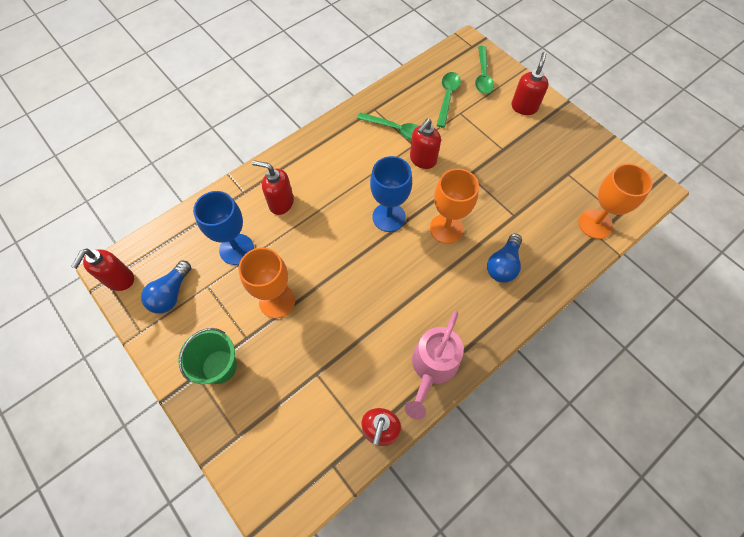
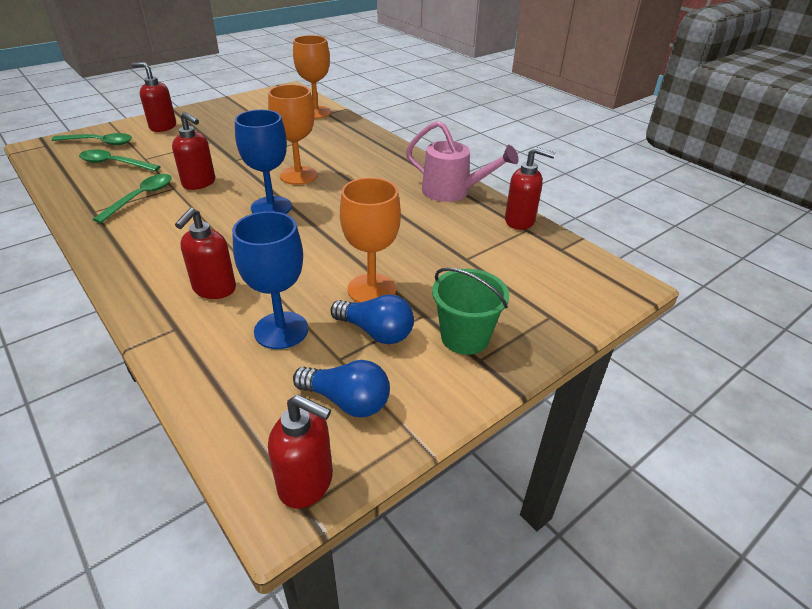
camera: 90 degrees left, 25 degrees down
(503, 265) = (348, 152): blue light bulb -> blue light bulb (376, 332)

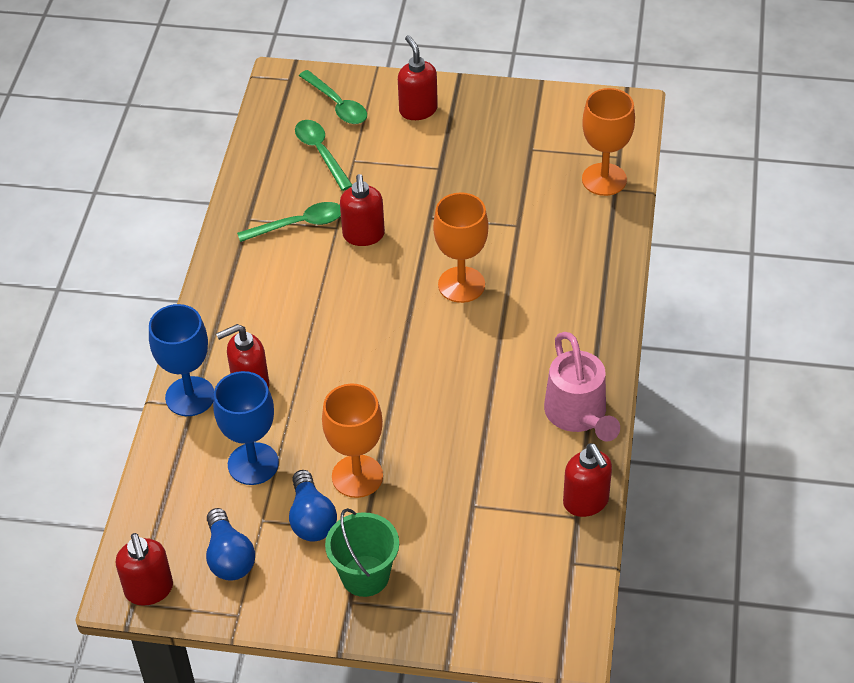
camera: 50 degrees right, 10 degrees up
(271, 207) = (388, 316): blue goblet -> blue goblet (190, 396)

